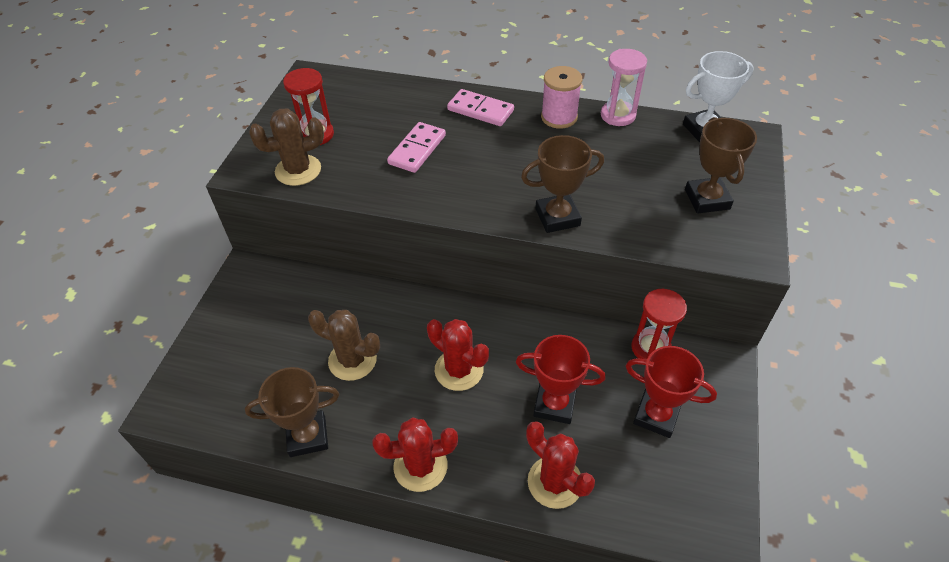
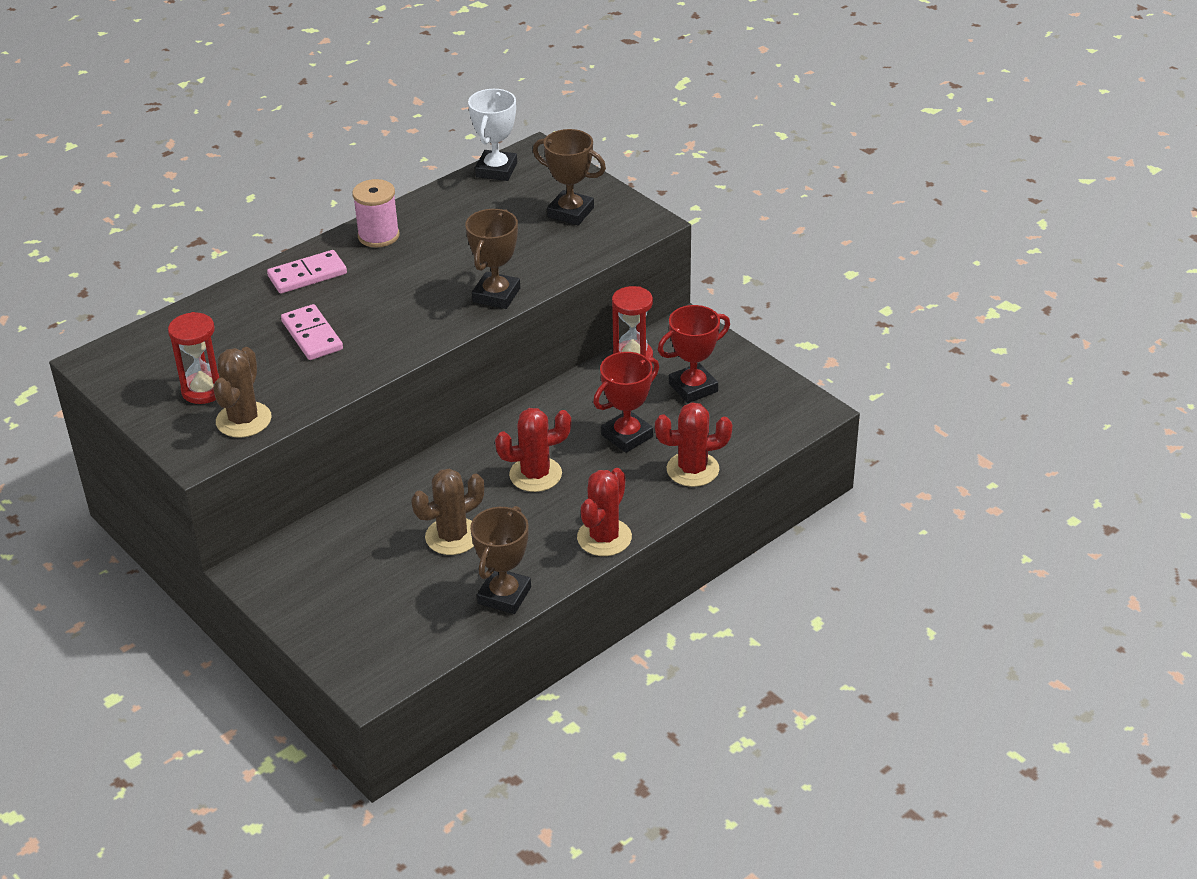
camera: 55 degrees left, 10 degrees down
(618, 115) = (420, 203): pink hourglass -> none

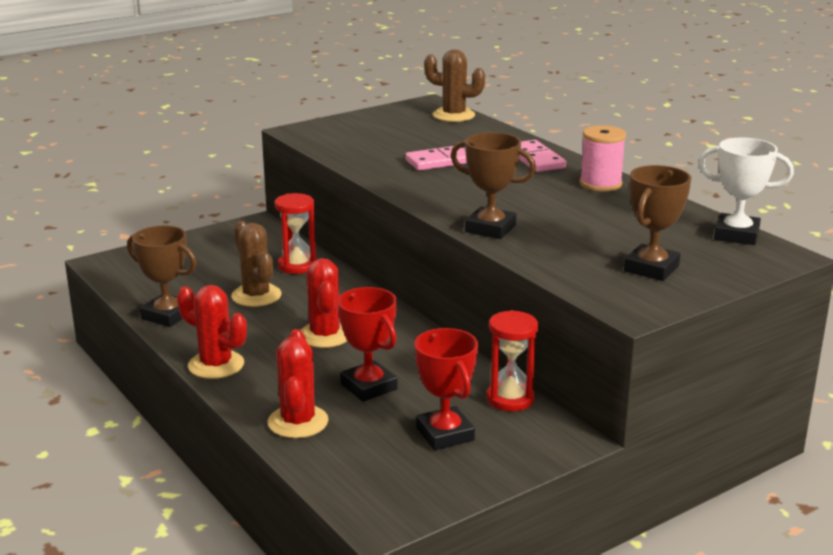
camera: 95 degrees right, 15 degrees down
(203, 390) = (379, 131): red hourglass -> red hourglass (297, 266)
(243, 420) = (334, 142): brown cactus -> brown cactus (453, 115)

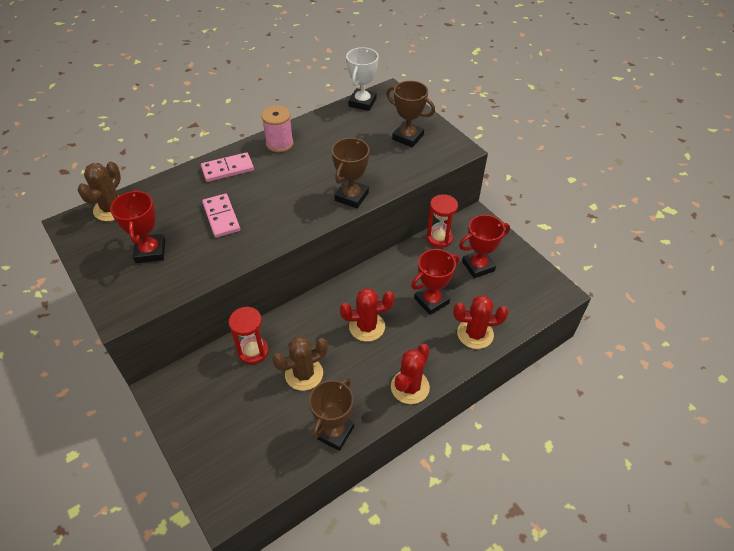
camera: 90 degrees left, 25 degrees up
(385, 135) = (150, 251): none -> red trophy

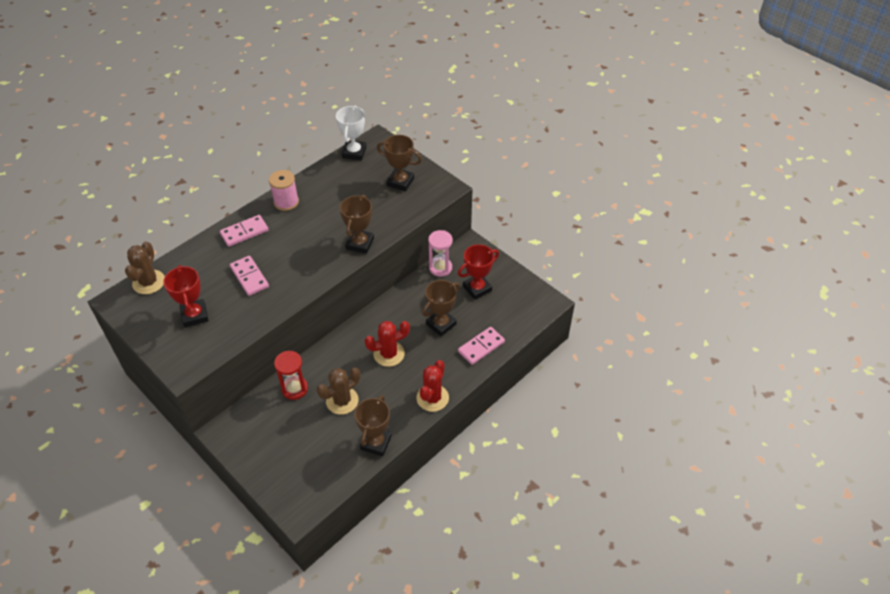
camera: 10 degrees left, 0 degrees up
(431, 301) = (441, 324): red trophy -> brown trophy
(439, 238) = (440, 268): red hourglass -> pink hourglass
(475, 334) = (481, 347): red cactus -> pink domino

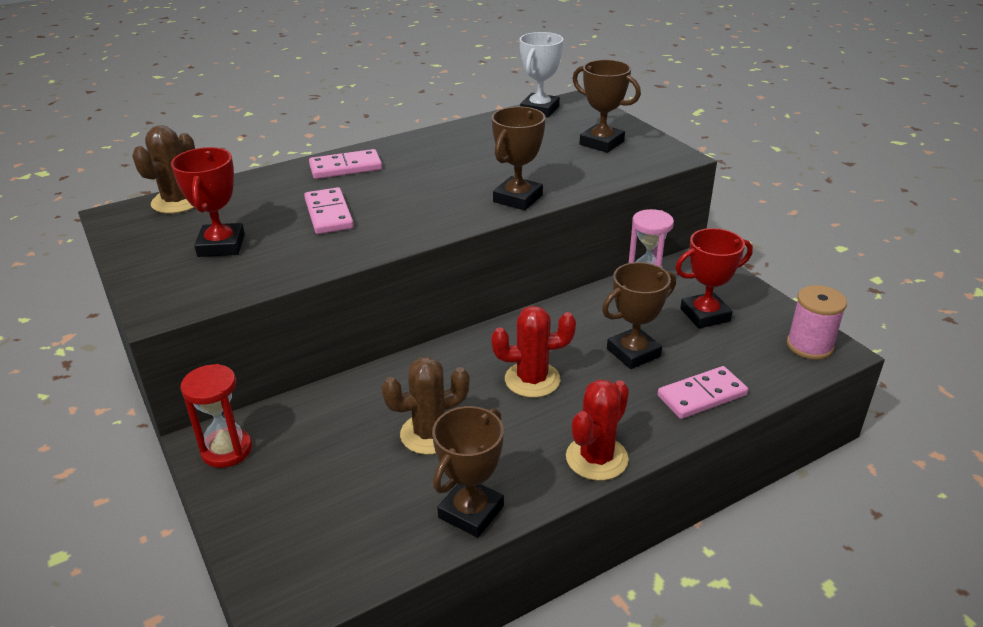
camera: 15 degrees right, 15 degrees down
(286, 202) = (421, 145): pink spool -> pink spool (809, 345)
(294, 389) = (355, 402): red hourglass -> red hourglass (226, 450)

